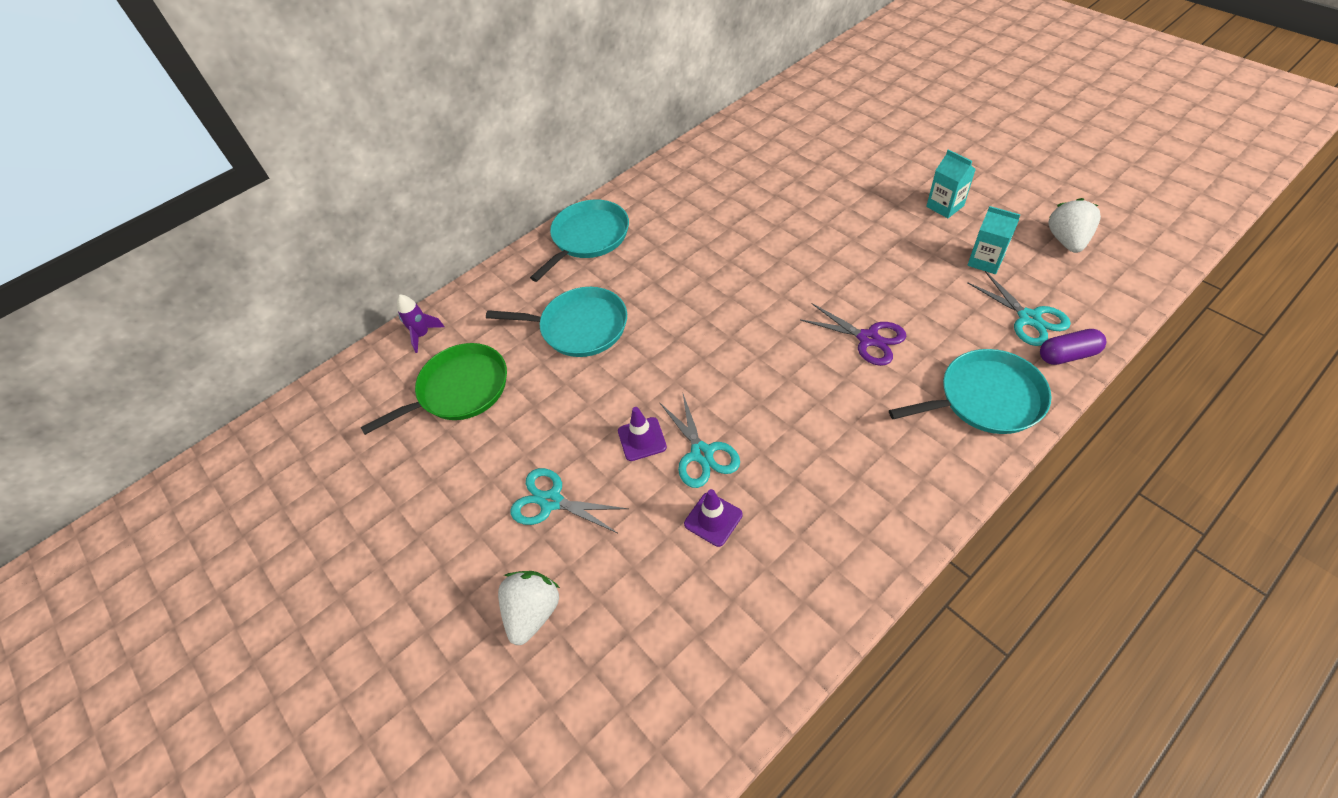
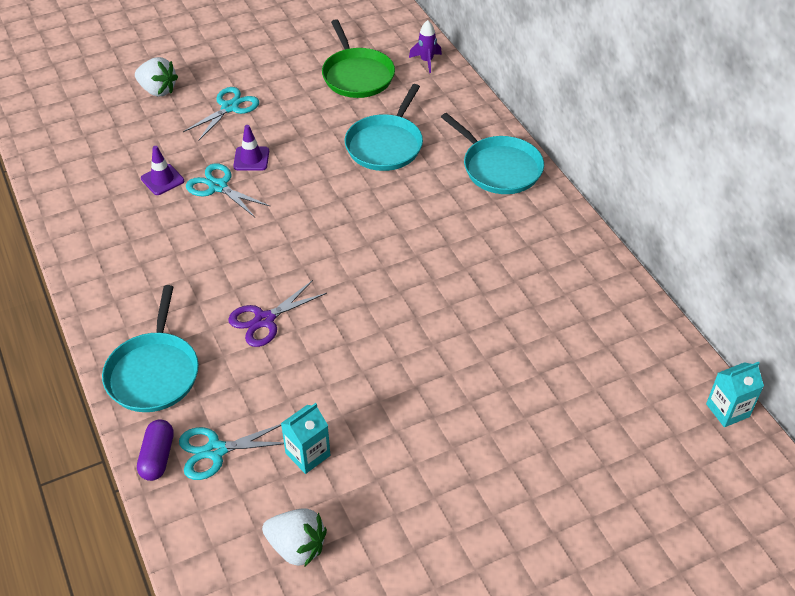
camera: 100 degrees right, 5 degrees down
(702, 453) = (218, 187): turquoise scissors -> turquoise scissors turned 45 degrees clockwise
(945, 206) = (409, 459): turquoise carton -> turquoise carton (727, 410)

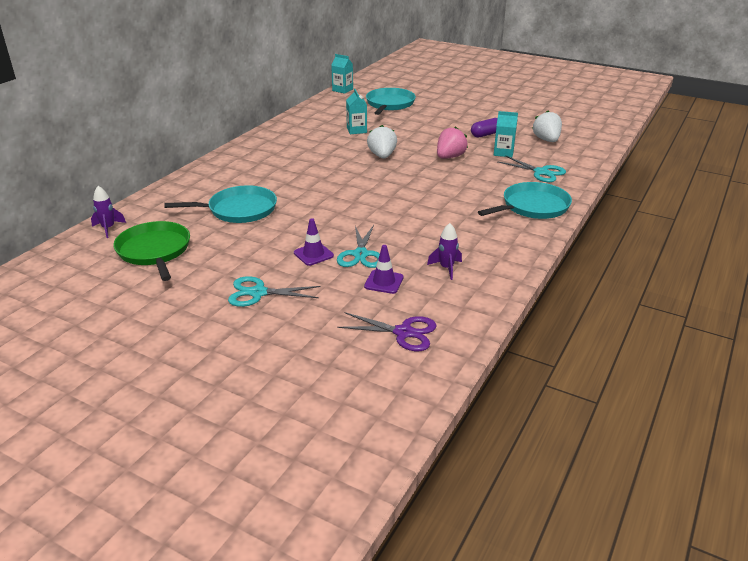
camera: 125 degrees left, 15 degrees down
(134, 228) = (446, 268): none -> purple rocket
(158, 90) = (271, 347): white strawberry -> white strawberry (382, 156)
(158, 457) = (570, 184): purple capsule -> purple capsule (486, 134)
(264, 320) = (447, 191): purple scissors -> purple scissors (403, 332)
(349, 383) = (450, 157): none -> pink strawberry
(357, 75) = (154, 251): green pan -> green pan turned 60 degrees counterclockwise
(499, 168) = (224, 168): turquoise pan -> turquoise pan (389, 104)
(525, 335) = (356, 130): none -> turquoise carton

